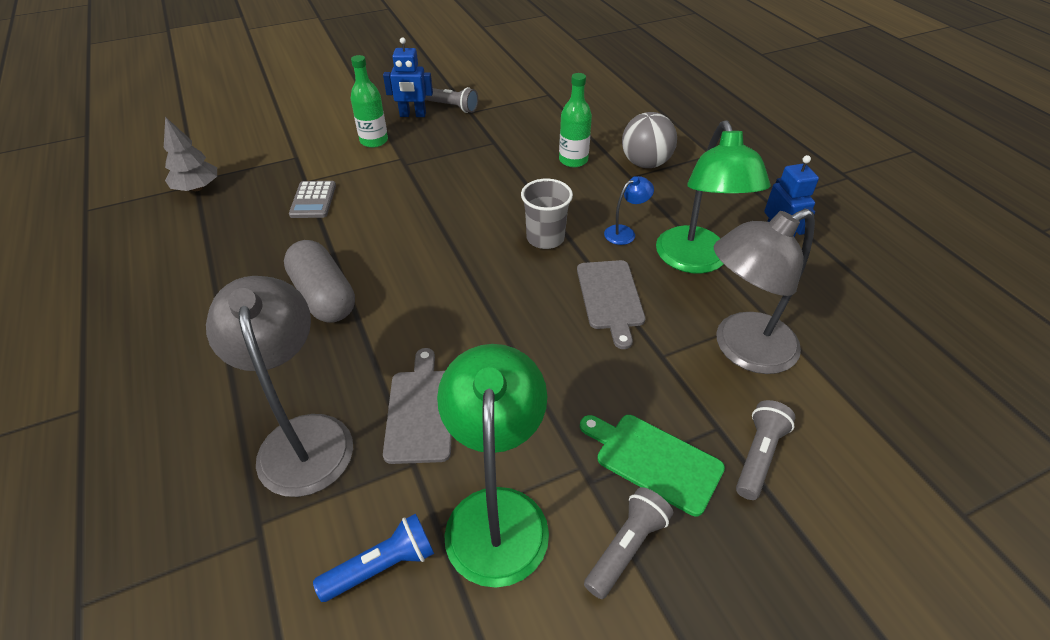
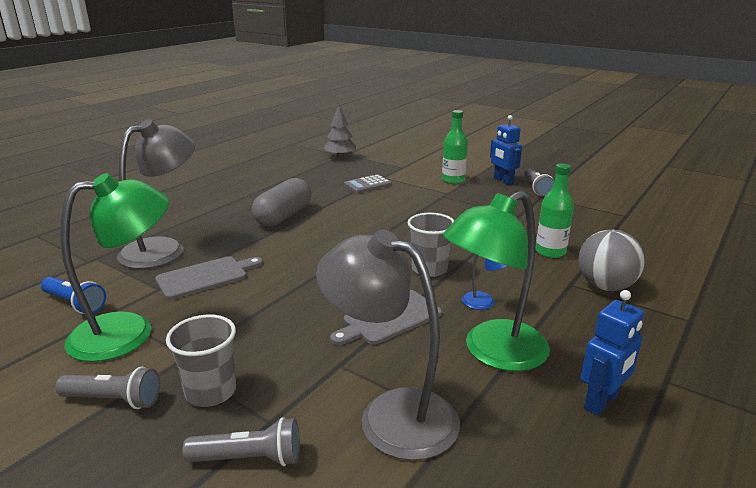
camera: 60 degrees right, 20 degrees down
(654, 460) = (211, 392): green cutting board -> grey cup

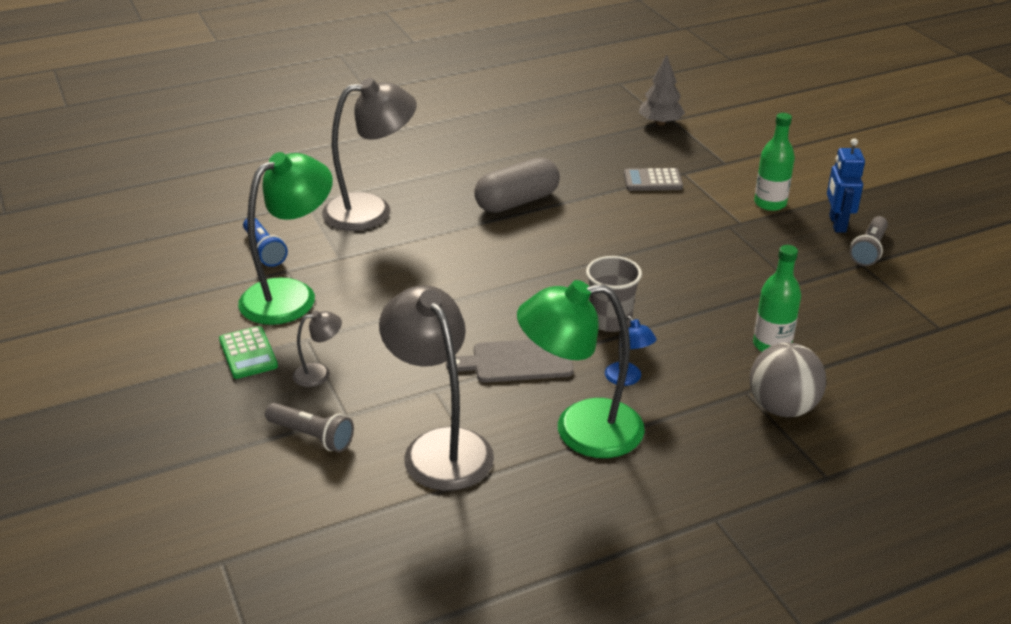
camera: 30 degrees right, 10 degrees up
(114, 400) = (248, 353): grey flashlight -> green calculator
(129, 332) = (291, 295): green lamp -> green lamp turned 45 degrees counterclockwise
(206, 277) = (388, 257): grey cutting board -> none
(211, 392) = (319, 373): grey cup -> grey lamp
(601, 402) = (628, 509): blue robot -> none

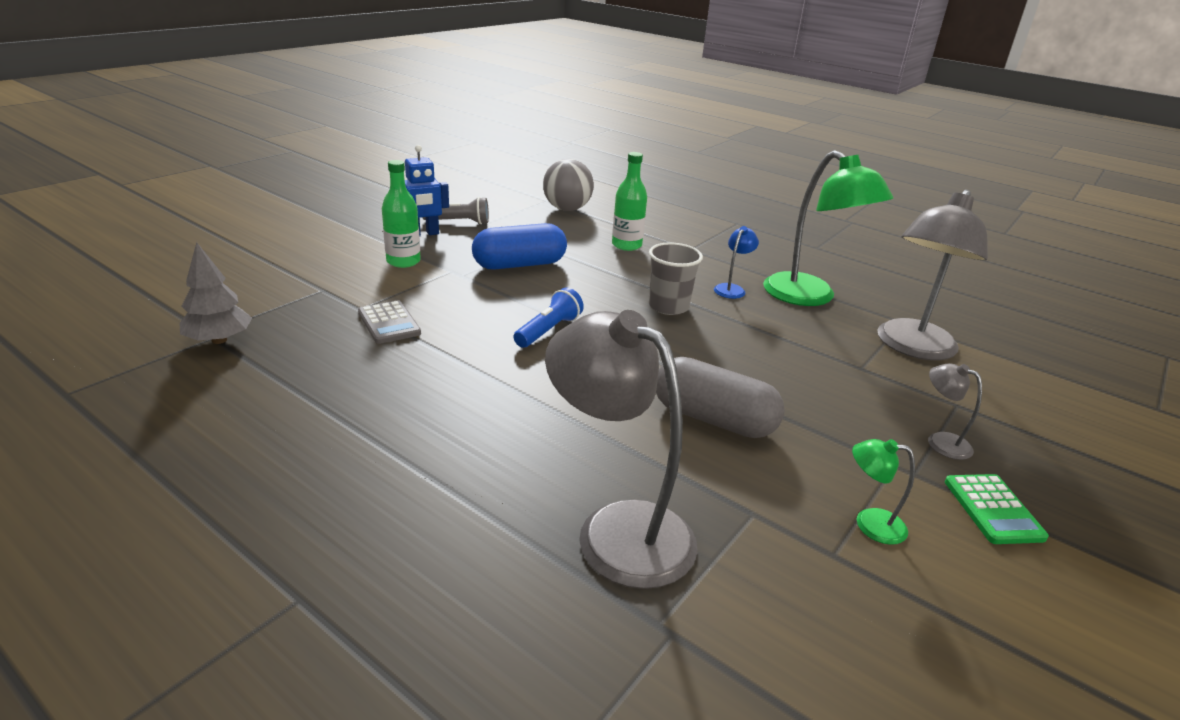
camera: 120 degrees left, 5 degrees down
(248, 353) = (993, 509): green calculator -> green calculator turned 135 degrees clockwise
(264, 250) = (822, 607): blue flashlight -> blue flashlight (548, 330)
(291, 295) = (869, 523): green lamp -> green lamp, size x0.45
(312, 436) = (1004, 414): grey flashlight -> none
(517, 202) = (498, 402): grey capsule -> grey capsule (713, 419)
(517, 361) = (774, 337): grey cutting board -> none
(741, 261) = (519, 265): none -> blue capsule
(782, 407) = (692, 237): grey ball -> grey ball (567, 209)

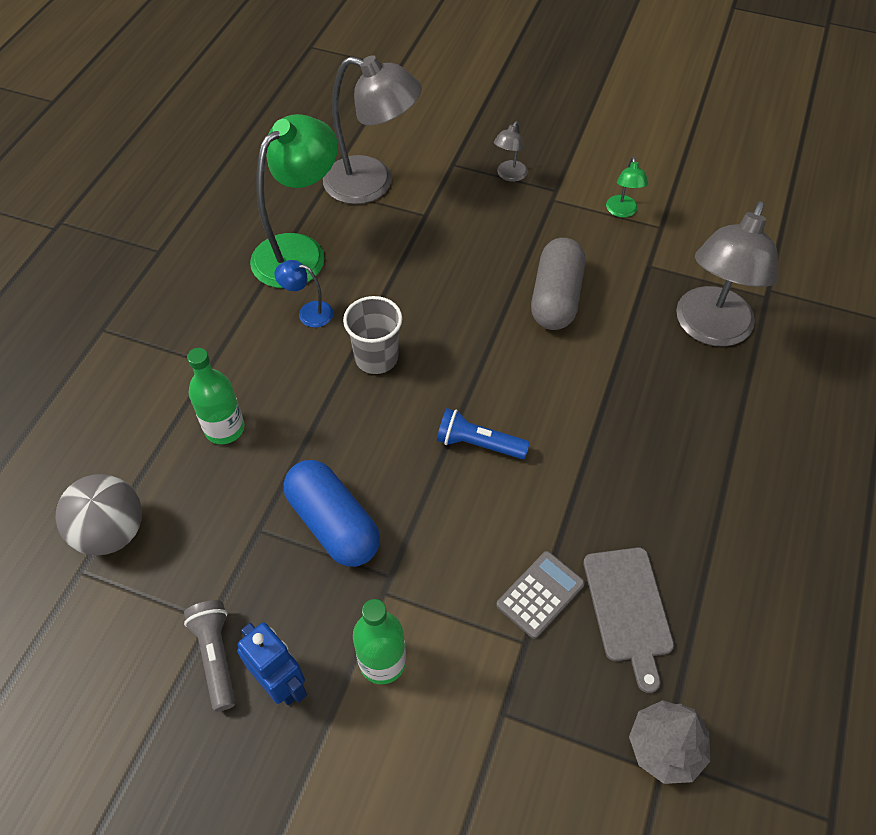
camera: 105 degrees left, 25 degrees up
(335, 357) = (628, 609): none -> grey cutting board
(993, 509) = (571, 157): green calculator -> none

